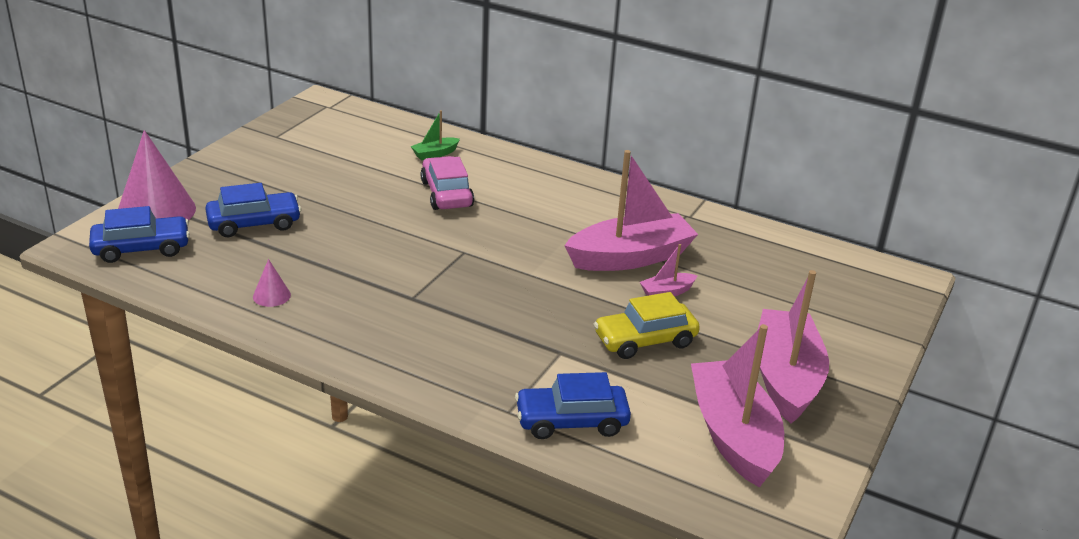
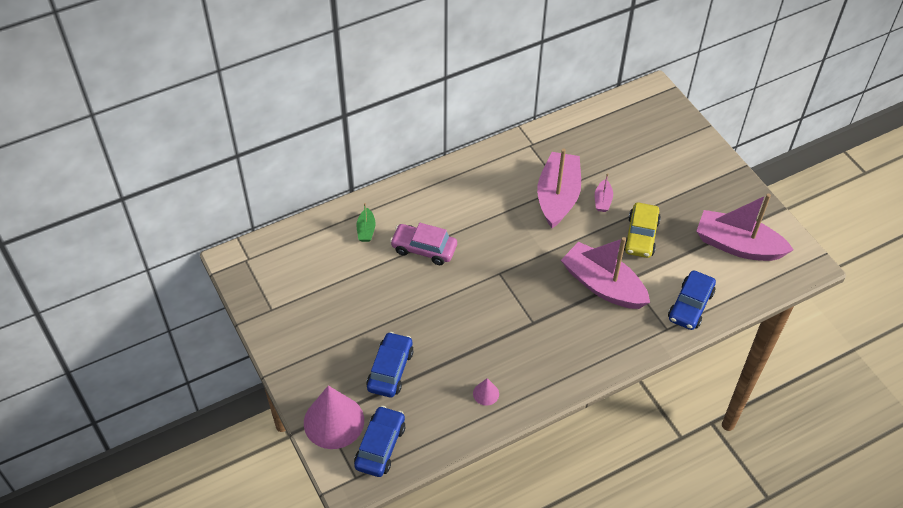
camera: 55 degrees left, 20 degrees up
(785, 378) = (706, 197): pink boat -> pink boat (603, 285)

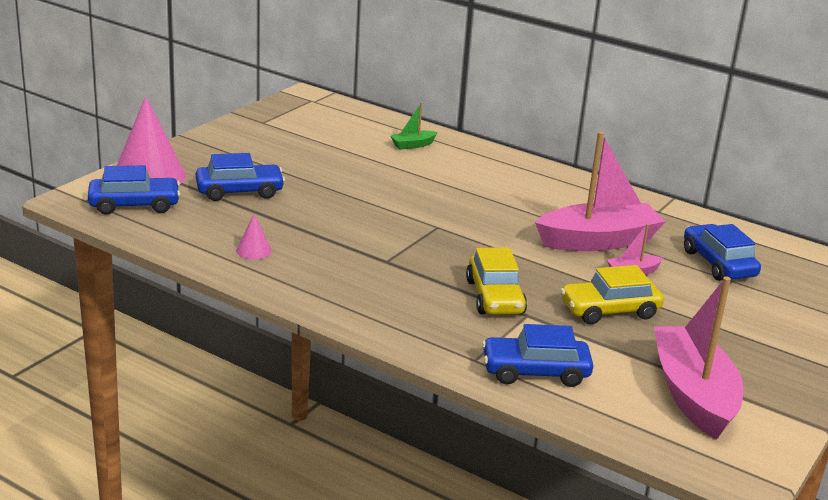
camera: 60 degrees right, 25 degrees down
(424, 249) = (422, 178): pink car -> none
(603, 285) = (495, 297): pink boat -> yellow car
(610, 153) = (718, 264): none -> blue car

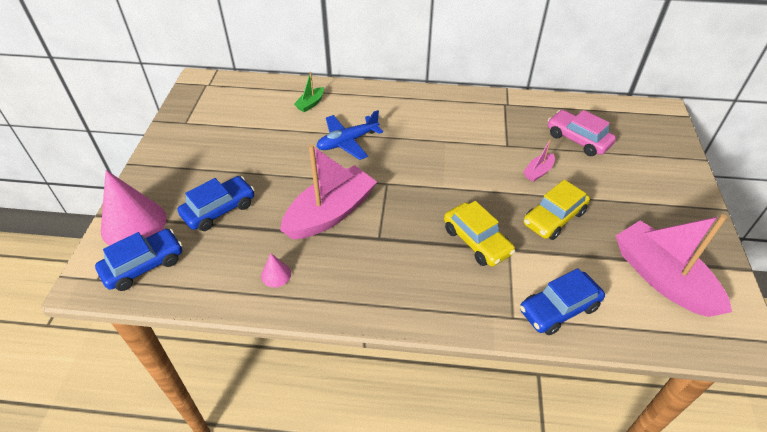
camera: 25 degrees left, 20 degrees up
(425, 184) = (347, 142): none -> blue plane
(598, 241) = (496, 150): pink boat -> pink boat (330, 213)
(718, 264) = (578, 139): blue car -> pink car

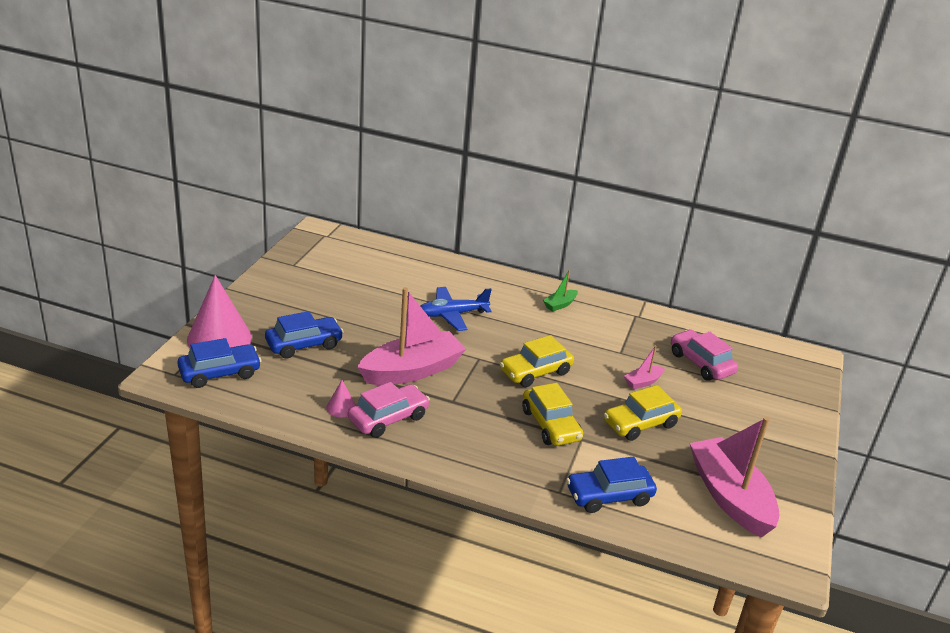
camera: 10 degrees right, 15 degrees down
(310, 104) = (426, 274): green boat -> green boat (560, 305)
(325, 275) = (388, 418): none -> pink car
(442, 185) = (535, 372): none -> yellow car

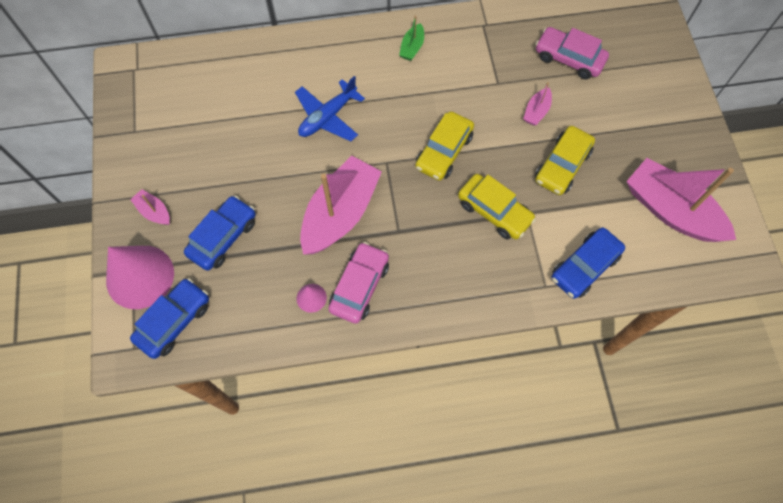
camera: 25 degrees left, 35 degrees up
(265, 310) = (154, 211): none -> pink boat

